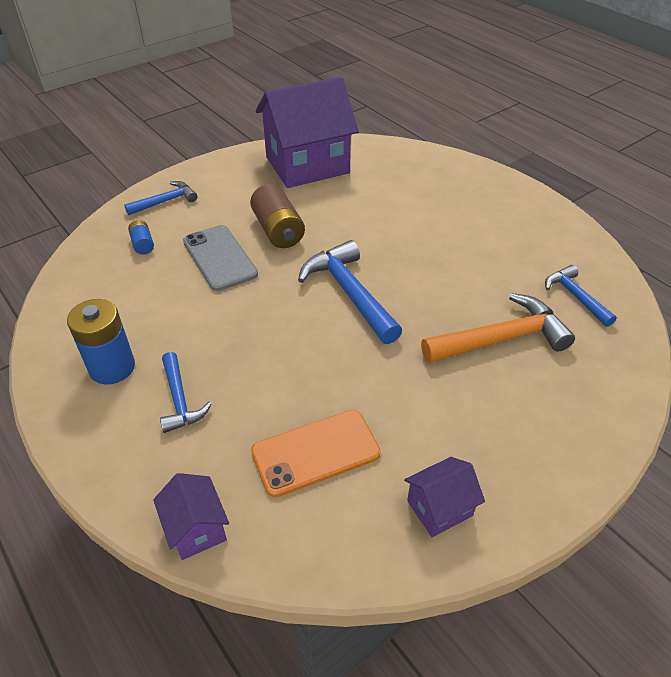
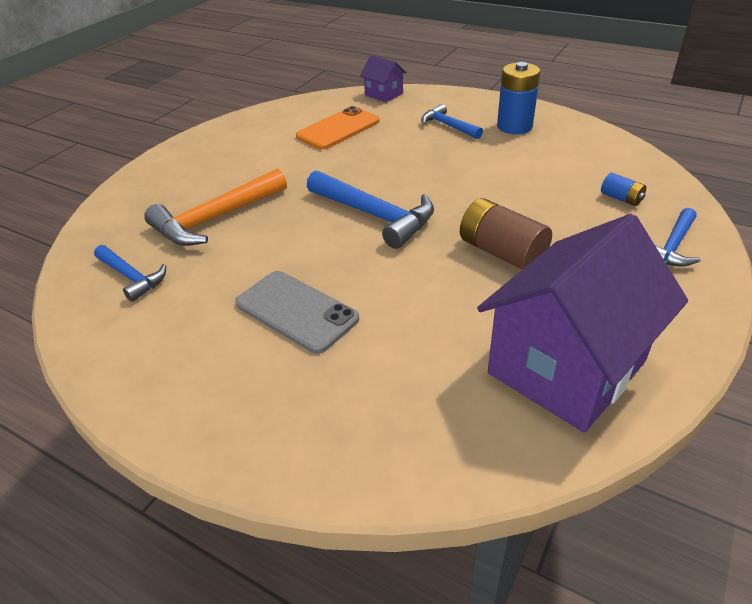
camera: 160 degrees right, 5 degrees down
(219, 258) = (530, 209): grey phone -> grey phone (296, 311)
(439, 508) = (251, 129): purple house -> none

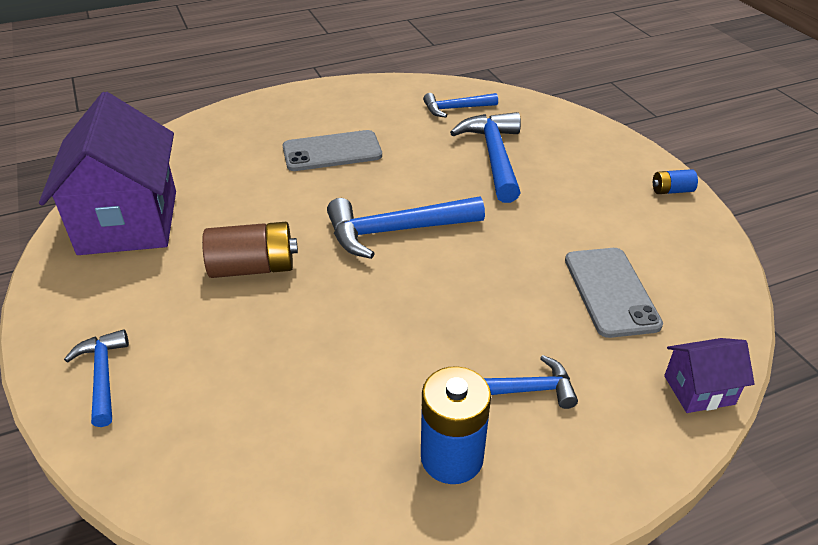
camera: 125 degrees right, 0 degrees up
(215, 219) = (494, 157): orange hammer -> blue hammer
(338, 129) = (611, 291): orange phone -> grey phone
(621, 198) = (198, 410): blue battery -> blue battery (671, 191)

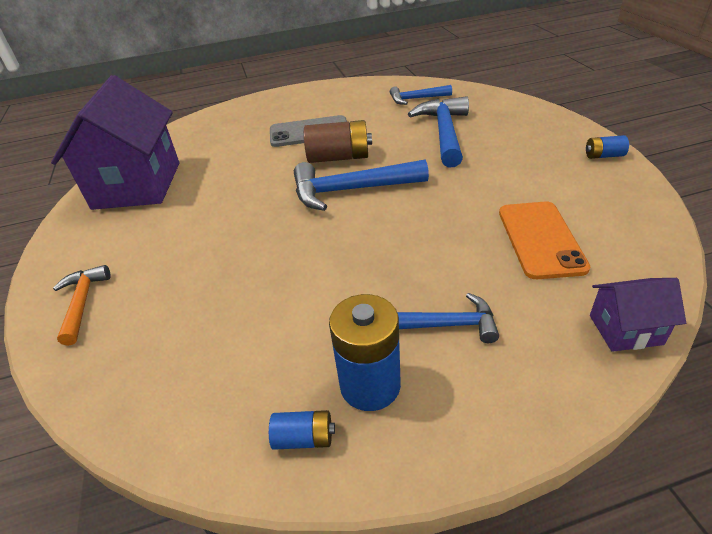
camera: 10 degrees right, 0 degrees up
(103, 376) = (82, 303): blue hammer -> orange hammer
(253, 268) = (226, 219): brown battery -> brown battery (339, 157)
(392, 515) = (304, 438): none -> blue battery
(611, 291) = (540, 239): grey phone -> orange phone

